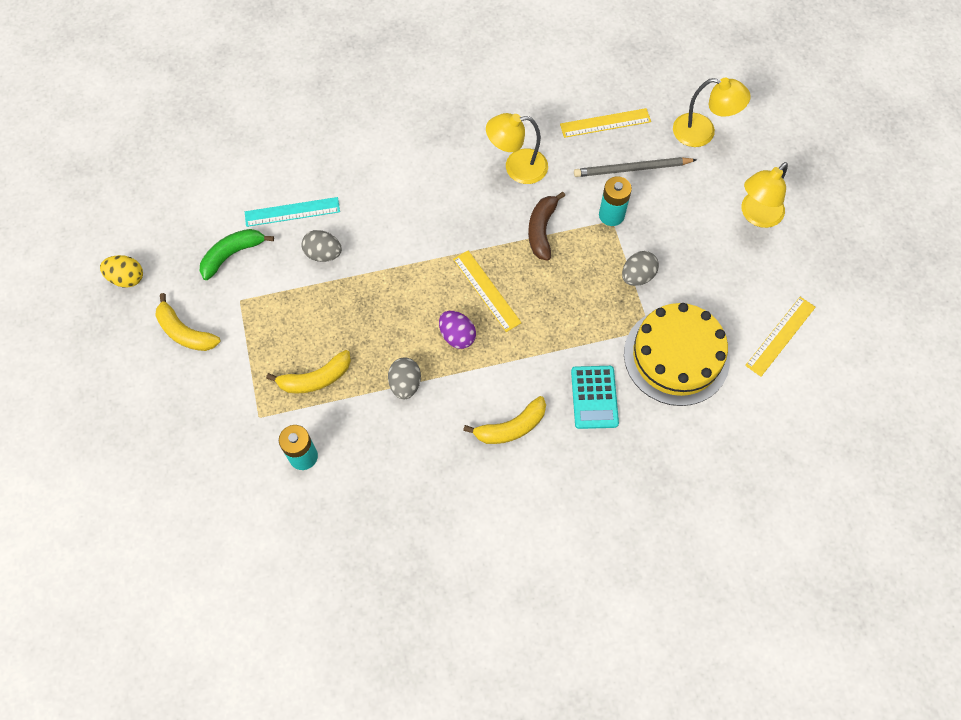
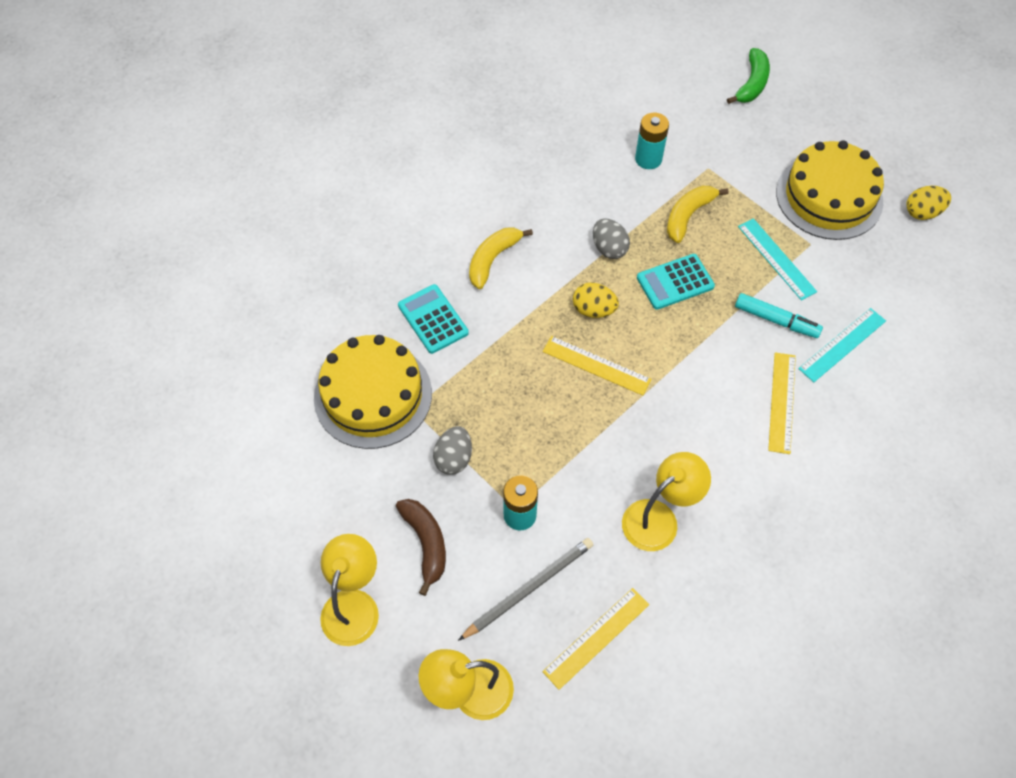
camera: 150 degrees right, 5 degrees down
(185, 332) = (829, 197): yellow banana -> yellow cake
(232, 254) = (856, 277): green banana -> green banana (752, 84)
(278, 302) = (776, 258): none -> turquoise ruler
(323, 254) = (776, 320): grey egg -> turquoise marker
(374, 325) = (675, 282): none -> turquoise calculator
(457, 336) = (593, 310): purple egg -> yellow egg
(541, 230) = (583, 457): brown banana -> brown banana (426, 543)
(780, 336) = (273, 470): yellow ruler -> yellow ruler (782, 402)

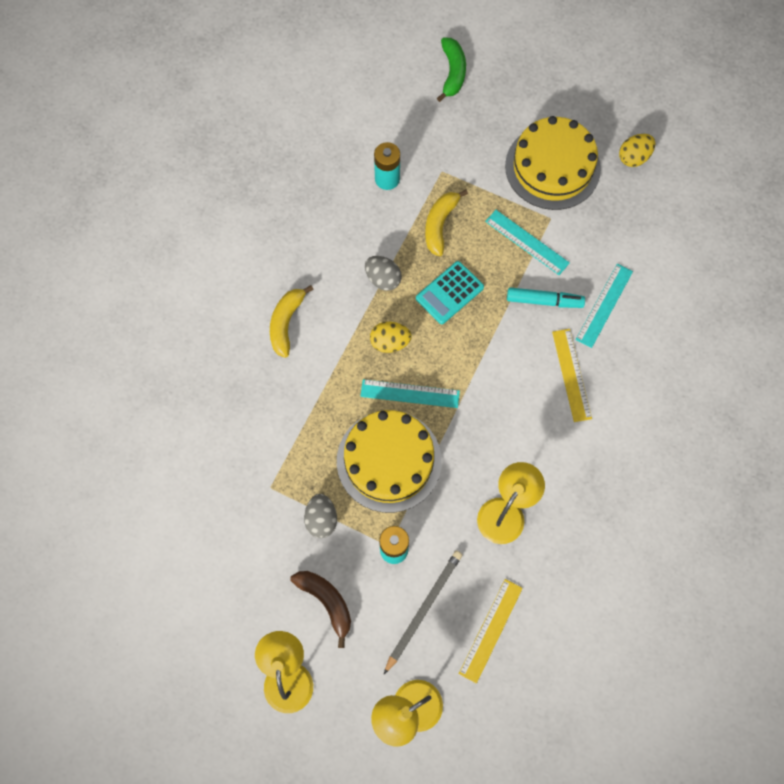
camera: 20 degrees left, 10 degrees up
(373, 395) = (231, 487): yellow cake -> yellow cake (389, 461)
(433, 319) = (255, 398): turquoise calculator -> none
(596, 365) = (410, 393): yellow ruler -> turquoise ruler

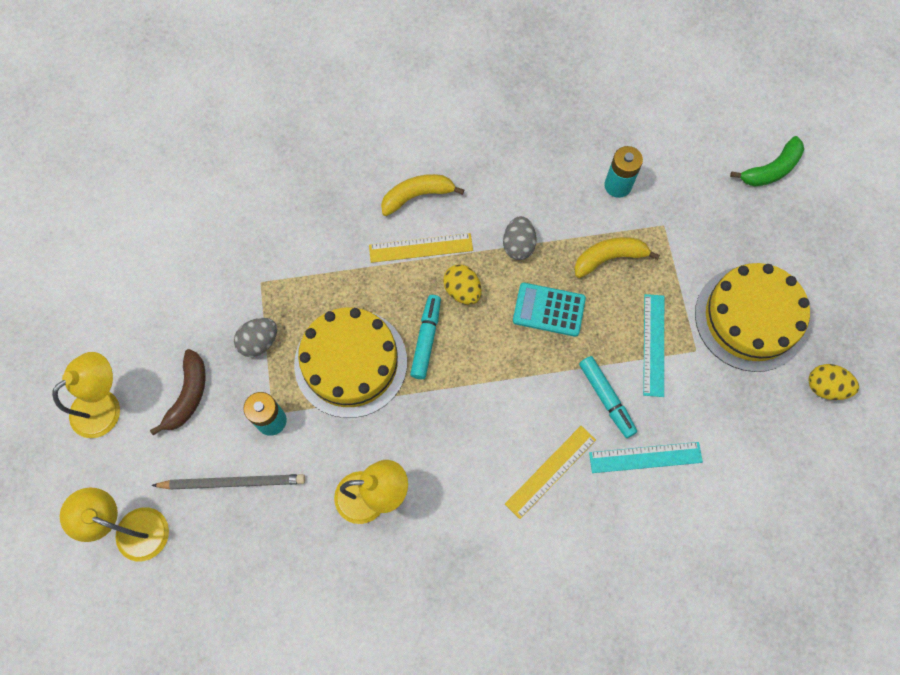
camera: 55 degrees right, 0 degrees up
(410, 393) = (426, 339): turquoise ruler -> turquoise marker
(490, 630) = (251, 555): yellow ruler -> yellow ruler (421, 248)

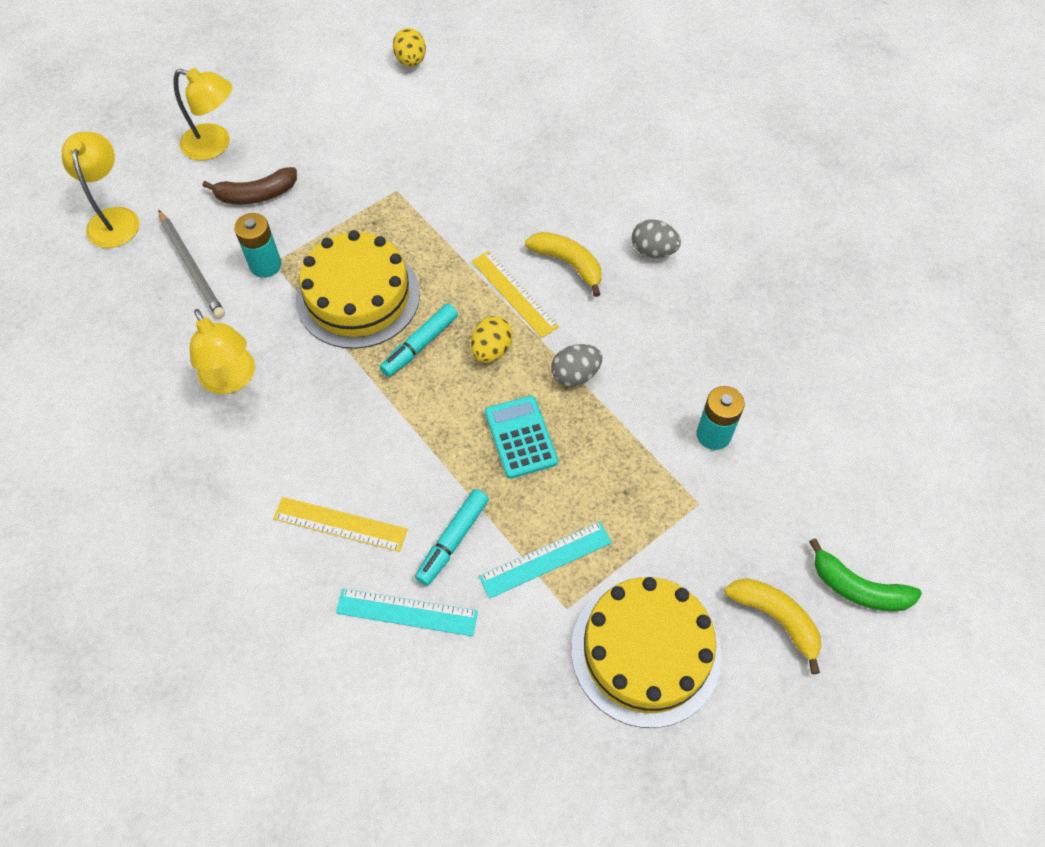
camera: 60 degrees right, 10 degrees down
(259, 342) = (336, 218): grey egg -> grey egg (653, 251)
(426, 339) = (420, 345): turquoise marker -> turquoise marker turned 150 degrees clockwise
(609, 258) = (620, 466): yellow banana -> yellow banana (776, 618)
(645, 457) = (407, 612): turquoise ruler -> turquoise ruler turned 45 degrees counterclockwise
(825, 387) = (612, 782): yellow egg -> yellow egg (411, 61)

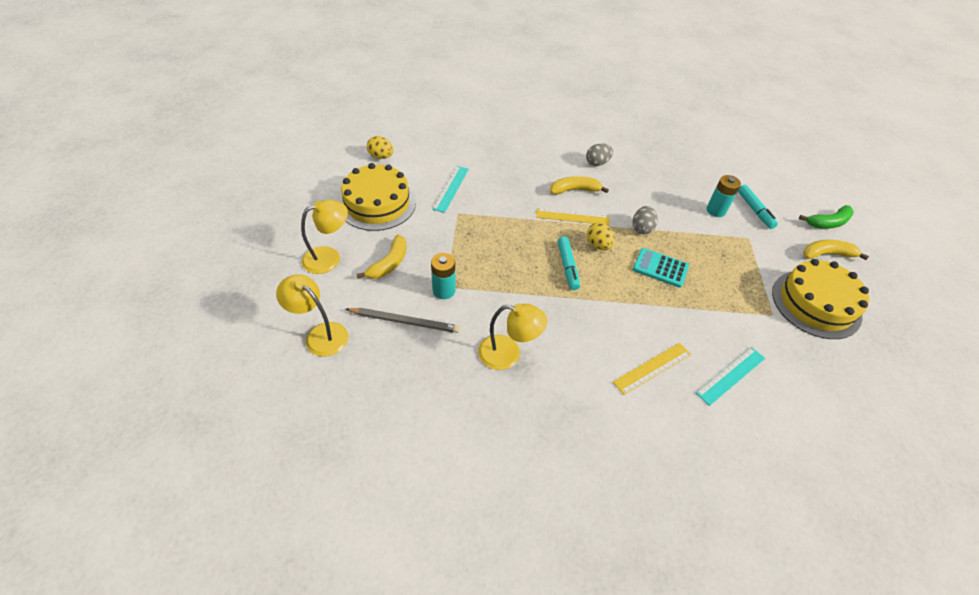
camera: 50 degrees left, 10 degrees down
(256, 195) = (389, 263): brown banana -> yellow banana
(358, 296) = (510, 269): yellow cake -> yellow cake (377, 203)
(452, 540) = (700, 330): turquoise marker -> turquoise marker (754, 210)
(545, 559) = (739, 304): turquoise ruler -> turquoise ruler (451, 188)

